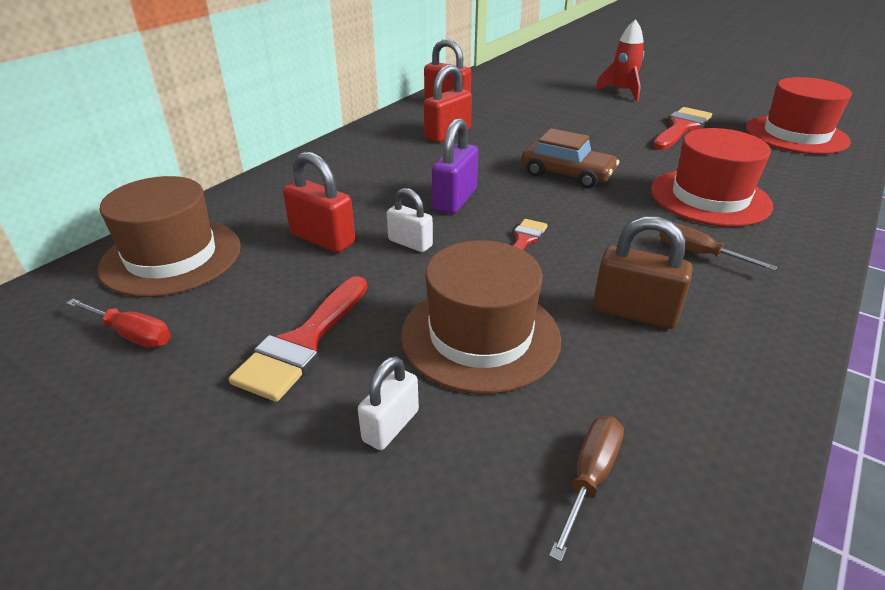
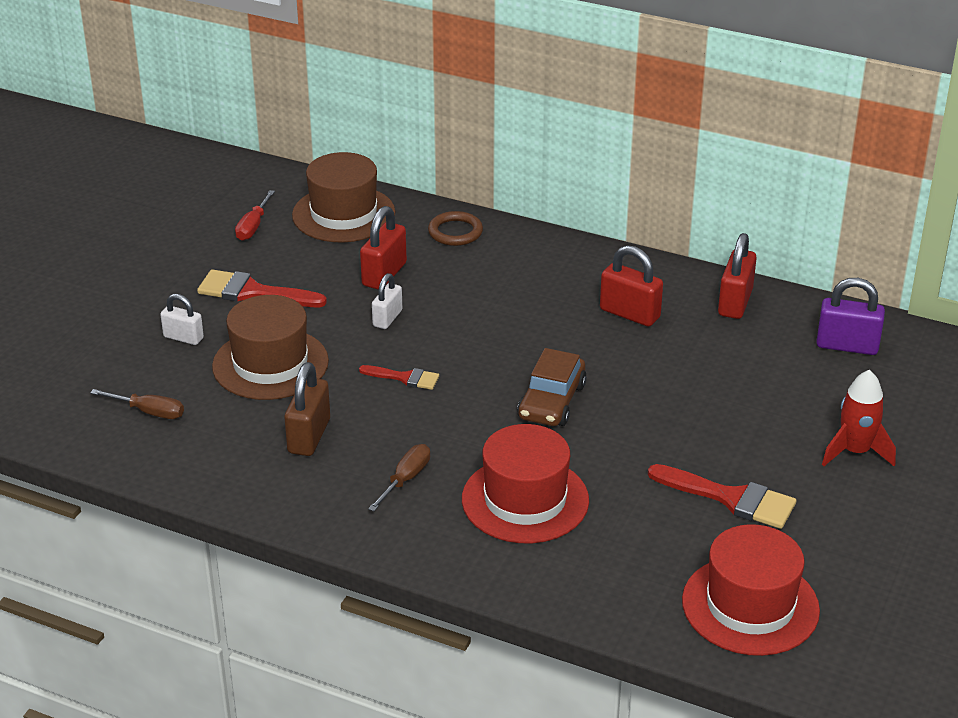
camera: 80 degrees right, 0 degrees up
(270, 193) = (455, 232): none -> brown ring
(455, 200) = (471, 334): purple padlock -> purple padlock (847, 346)

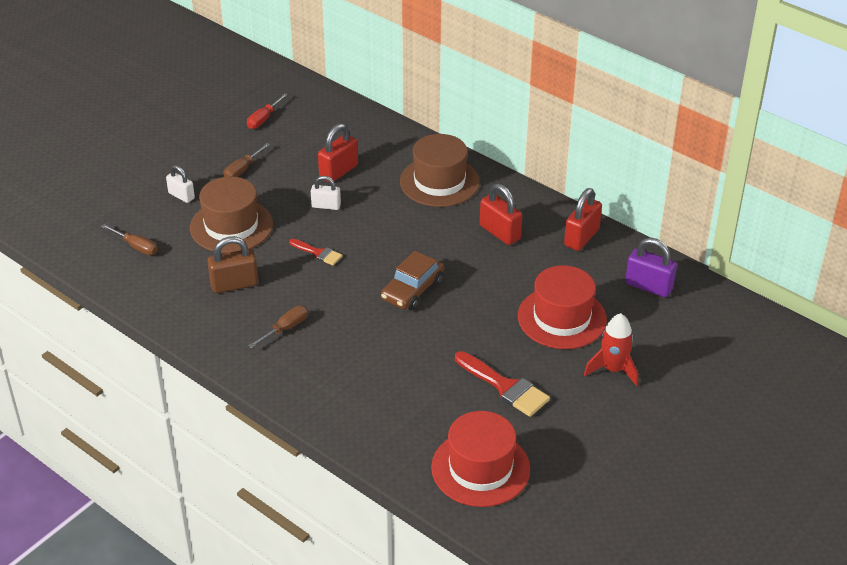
camera: 15 degrees right, 5 degrees up
(253, 292) = (242, 170): red brush -> brown screwdriver
(309, 436) = (234, 284): brown padlock -> brown padlock turned 45 degrees clockwise
(343, 214) = (330, 120): brown hat -> brown hat (439, 182)
(387, 318) = (326, 206): white padlock -> white padlock turned 60 degrees clockwise
(455, 232) = (403, 147): brown ring -> none
(525, 500) = (360, 359): red hat -> red hat (562, 318)

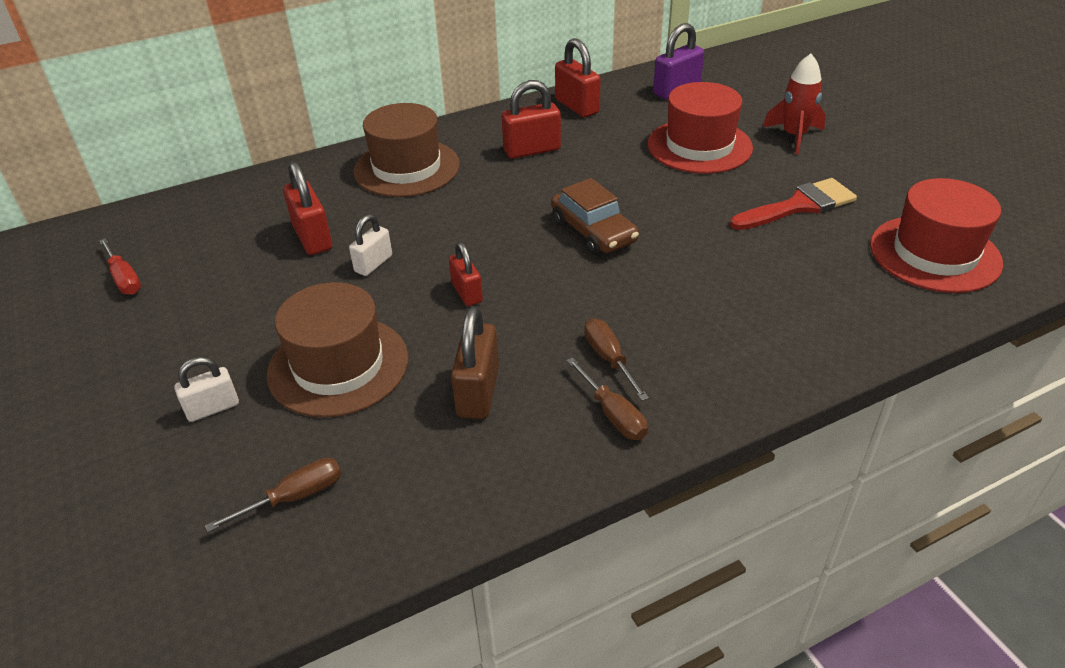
camera: 65 degrees left, 0 degrees up
(242, 170) = (217, 325): brown screwdriver -> brown screwdriver (612, 414)
(318, 253) = (467, 292): red brush -> red padlock

